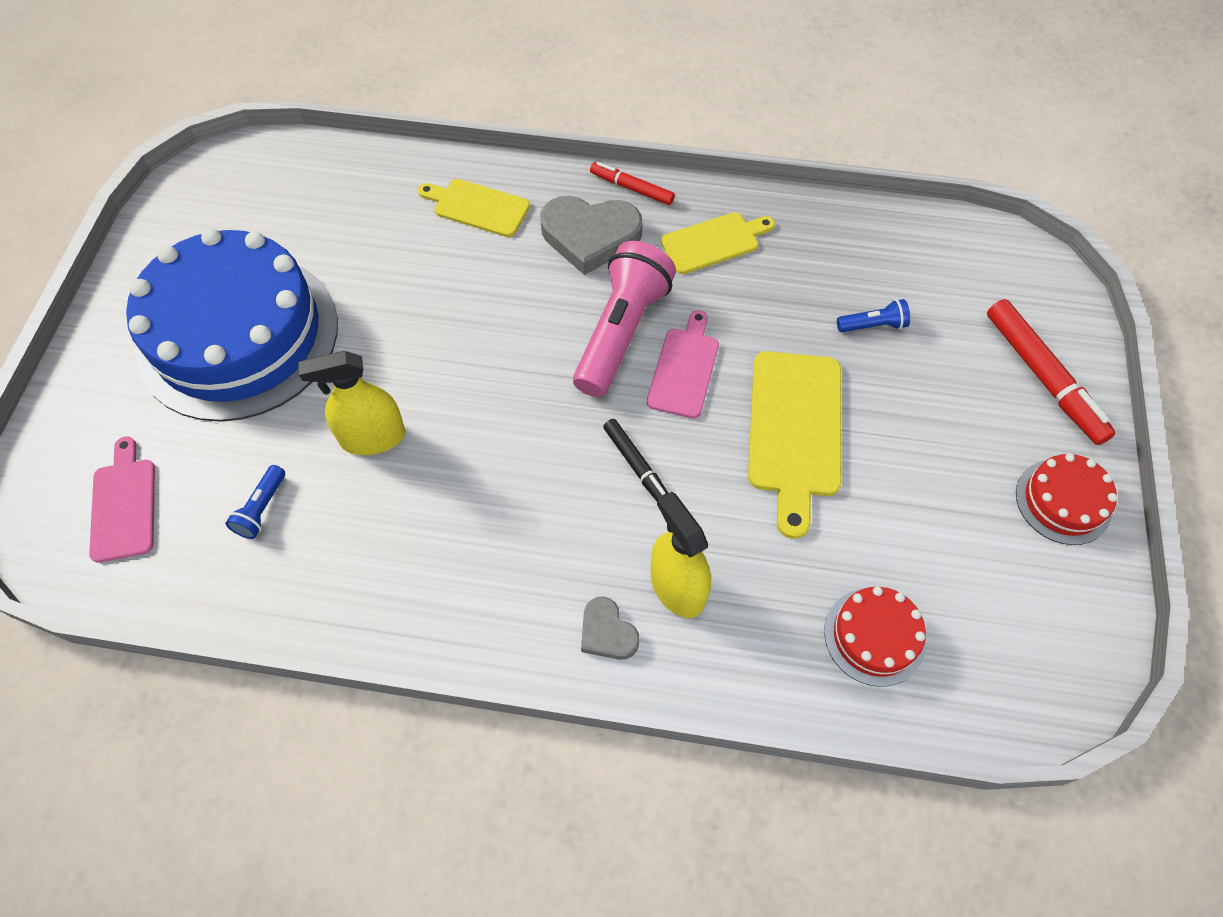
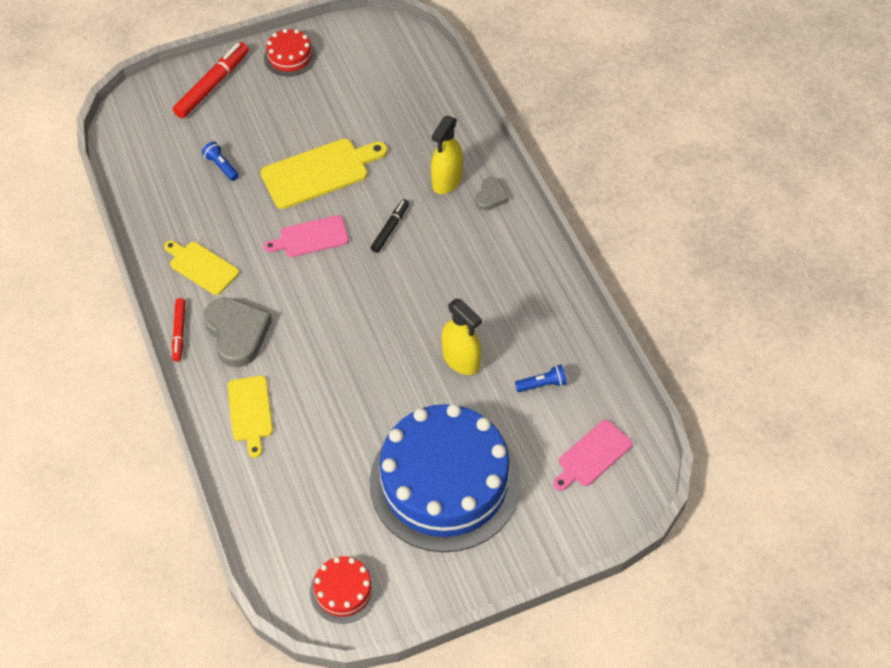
camera: 120 degrees left, 5 degrees down
(621, 332) = (304, 279): pink flashlight -> none
(874, 636) = (416, 99): red cake -> red cake (343, 591)

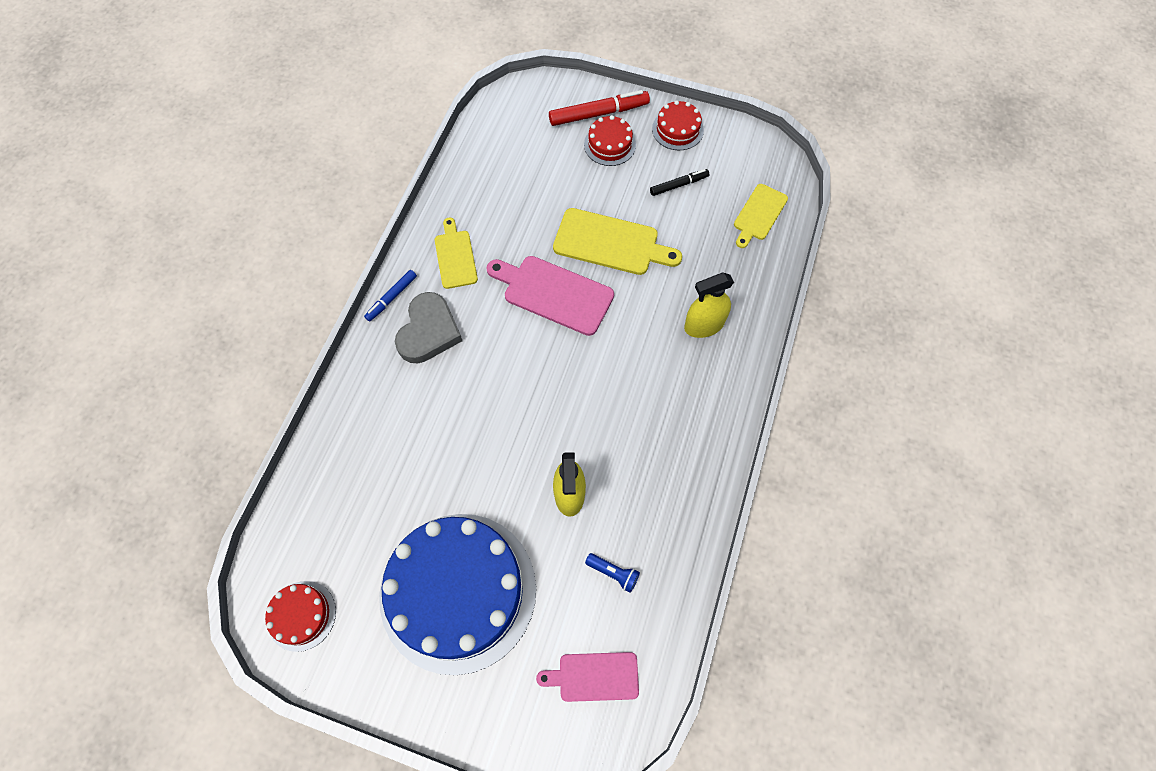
camera: 40 degrees right, 10 degrees up
(179, 332) = (392, 298): red marker -> blue marker
(221, 166) = (544, 185): blue flashlight -> none
(246, 102) = (610, 144): none -> red cake
(250, 412) = (378, 404): yellow cutting board -> yellow cutting board (759, 214)
(310, 237) = (554, 293): pink cutting board -> pink cutting board, size x1.58
(390, 229) = (620, 333): black marker -> black marker (678, 185)
(491, 196) = (727, 367): grey heart -> none

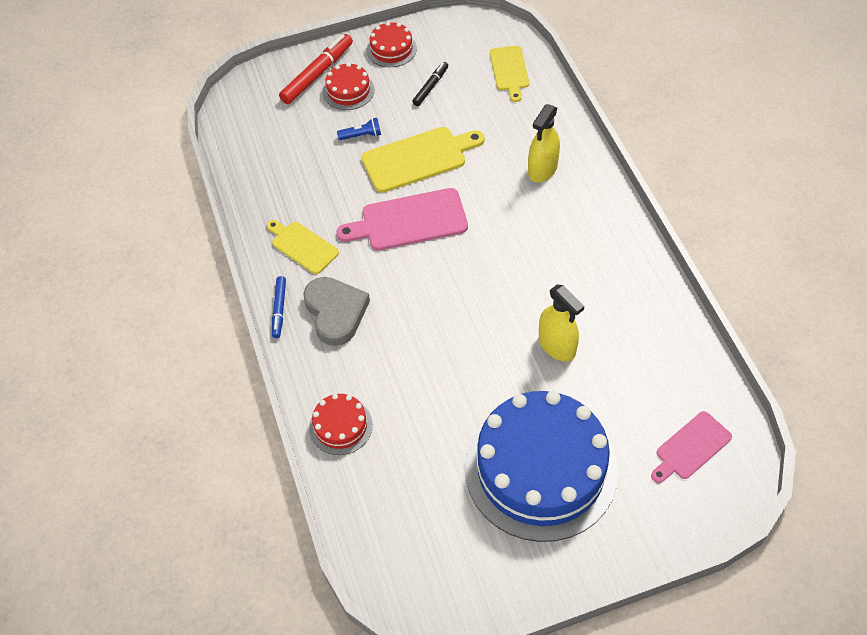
camera: 35 degrees left, 10 degrees down
(301, 615) = (437, 577): red cake -> red cake (340, 426)
(613, 573) = (639, 373): blue flashlight -> blue flashlight (361, 135)

